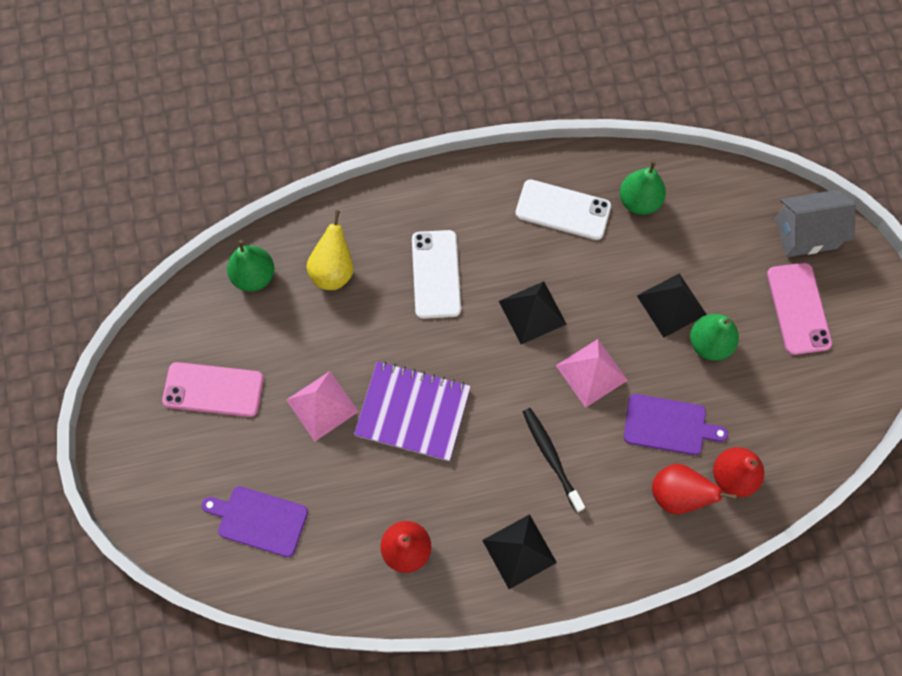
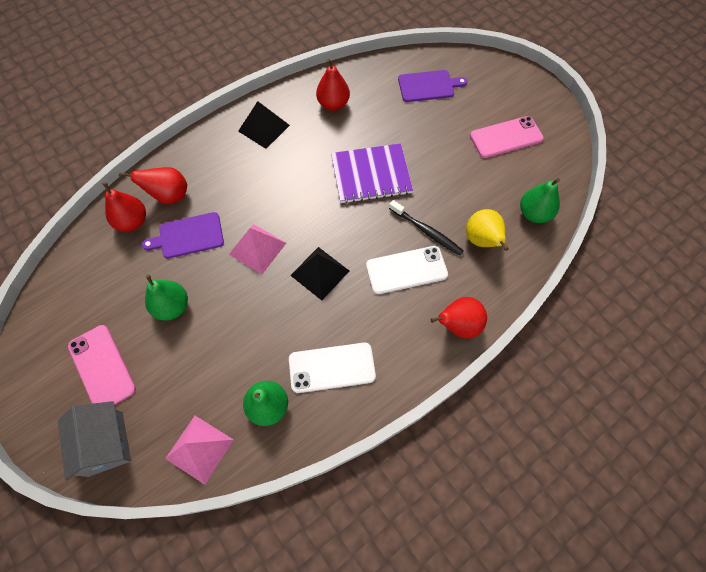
camera: 155 degrees right, 5 degrees down
(322, 405) = (432, 155): pink pyramid -> pink pyramid (199, 449)
(415, 196) = (458, 325): none -> red pear
(436, 274) = (406, 270): white phone -> white phone turned 75 degrees counterclockwise
(551, 458) = (264, 184): black toothbrush -> black toothbrush (426, 231)
(671, 305) = (212, 325): black pyramid -> none
(806, 233) = (105, 443): grey house -> grey house turned 75 degrees counterclockwise

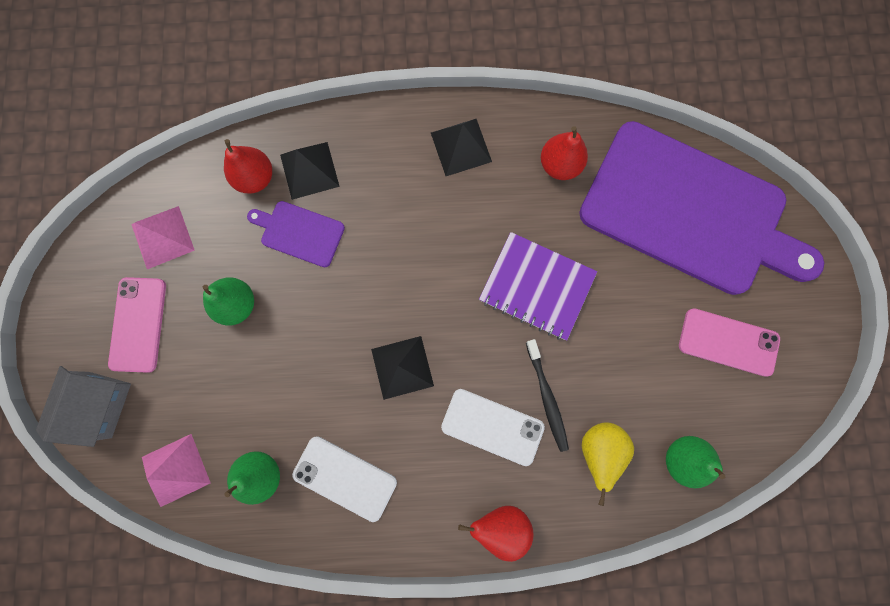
camera: 35 degrees right, 15 degrees up
(169, 196) = (309, 170): red pear -> black pyramid
(257, 248) = (358, 295): pink pyramid -> pink pyramid (162, 237)
(428, 86) = (689, 212): purple cutting board -> purple cutting board, size x2.47

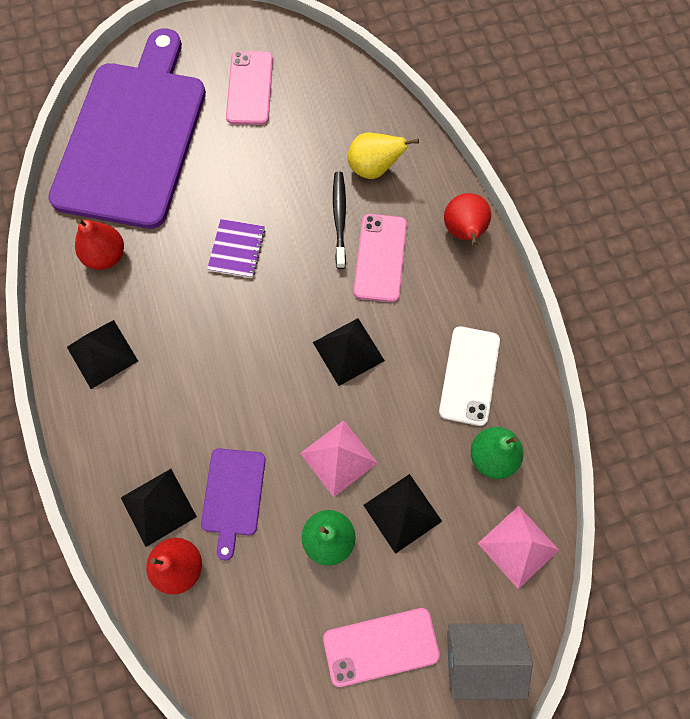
camera: 105 degrees left, 10 degrees down
(162, 237) = (273, 655): pink pyramid -> pink pyramid (338, 458)
(238, 374) = (402, 513): none -> black pyramid
(492, 427) = (380, 258): white phone -> pink phone
(536, 287) = (237, 249): purple notebook -> purple notebook, size x0.60
(547, 397) = (339, 218): black toothbrush -> black toothbrush turned 60 degrees counterclockwise
(682, 458) = (361, 105): green pear -> none

